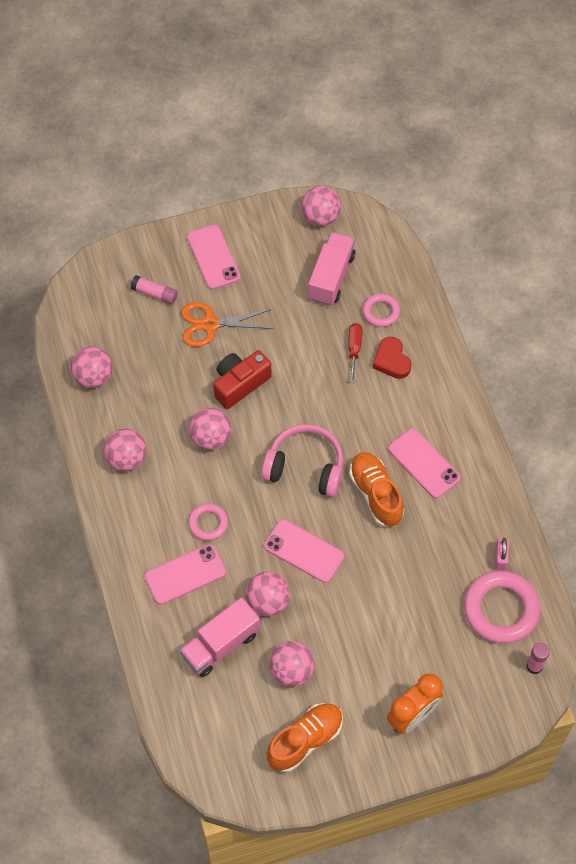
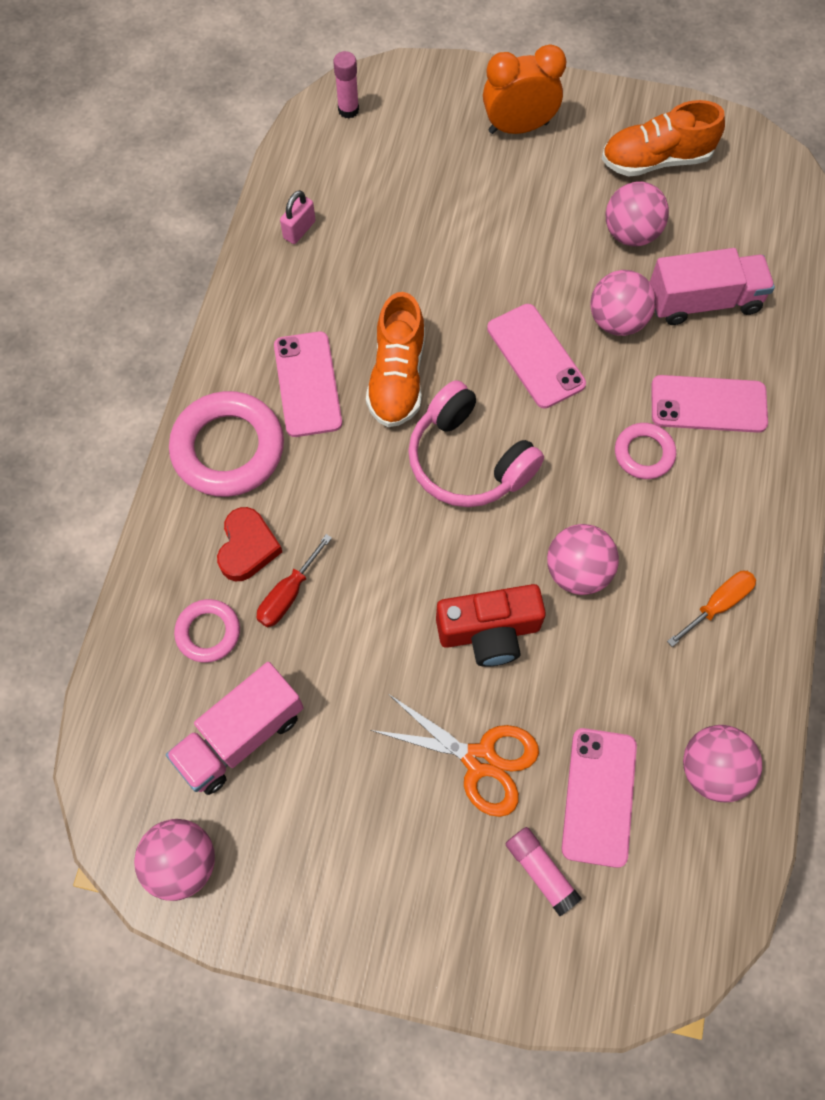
camera: 150 degrees left, 5 degrees up
(126, 459) = (717, 604): pink ball -> orange screwdriver
(213, 257) = (406, 887): pink phone -> pink phone (599, 796)
(501, 609) = (341, 179): pink ring -> pink ring (228, 449)

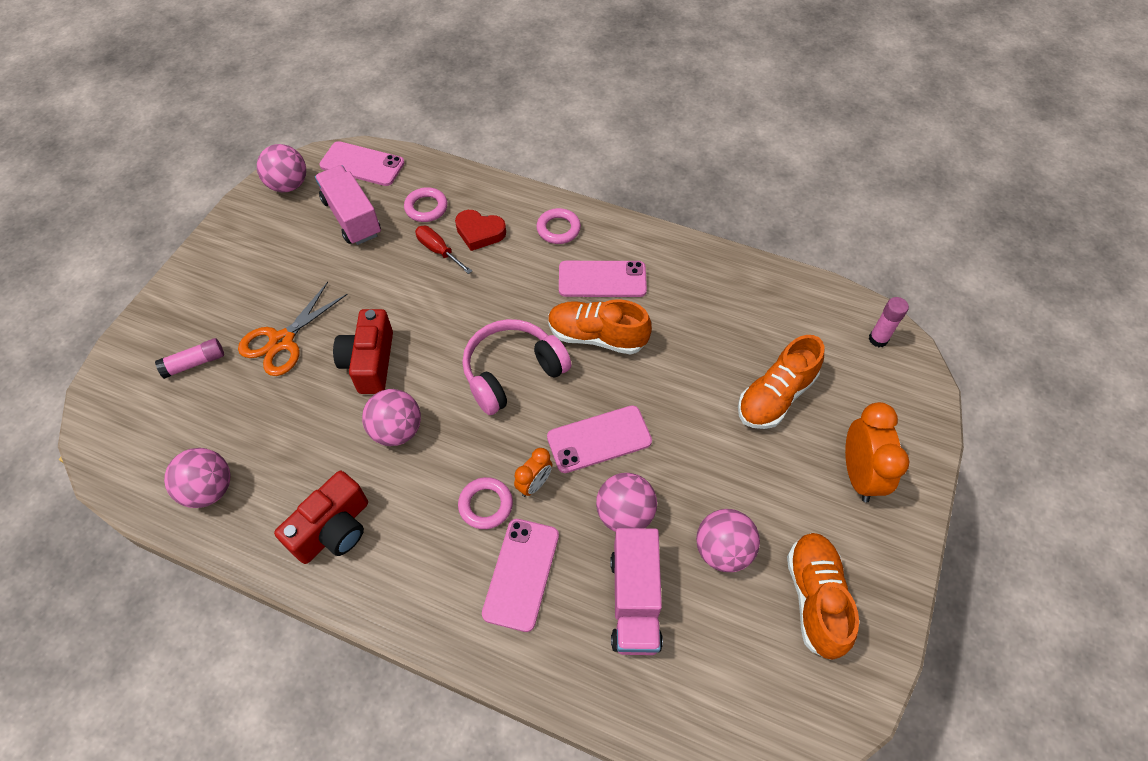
camera: 100 degrees right, 10 degrees down
(228, 449) = (558, 229): pink ring -> pink ring, size x0.54
(299, 230) = (748, 290): pink padlock -> none
(442, 198) = (775, 396): none -> orange shoe
(599, 796) = (225, 408): pink phone -> pink phone (362, 164)
(606, 410) = (534, 484): none -> orange clock
(717, 604) = (333, 529): orange screwdriver -> red camera

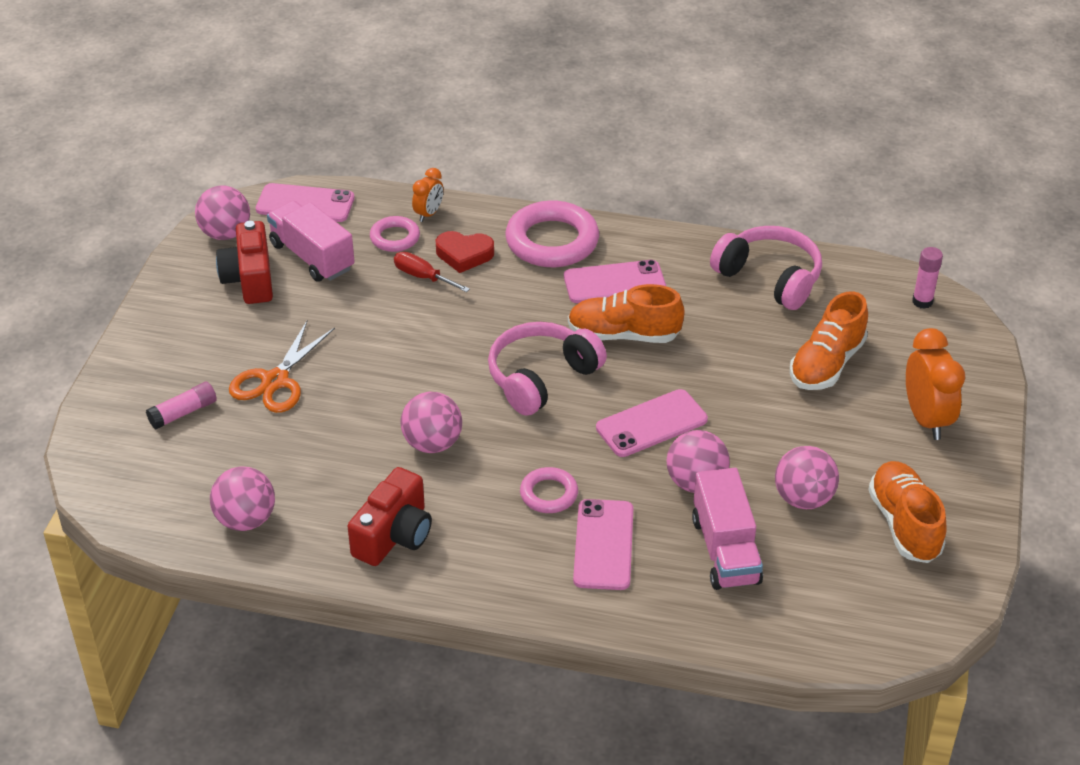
camera: 10 degrees left, 15 degrees down
(370, 362) = (381, 388): red camera -> red camera (250, 279)
(534, 484) = (594, 470): orange clock -> orange clock (428, 214)
(558, 229) = (552, 241): pink ring -> pink ring, size x1.86
(742, 294) = (769, 278): none -> pink headphones

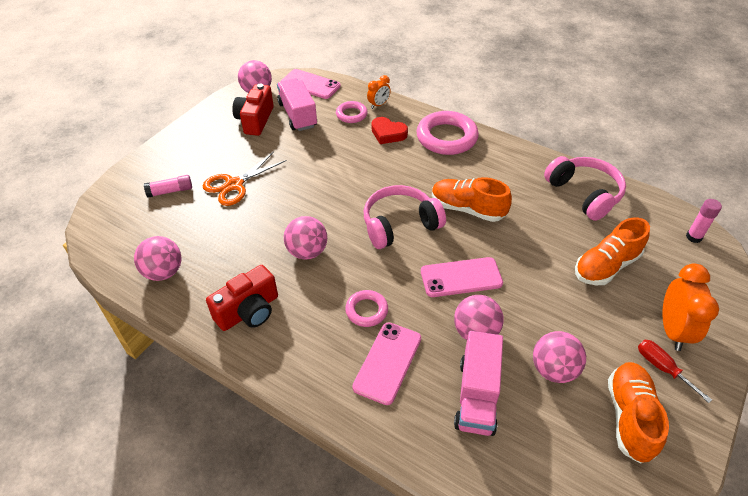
camera: 20 degrees right, 5 degrees up
(423, 277) = (356, 141): red screwdriver -> red screwdriver (662, 368)
(614, 283) = (476, 172): pink phone -> none

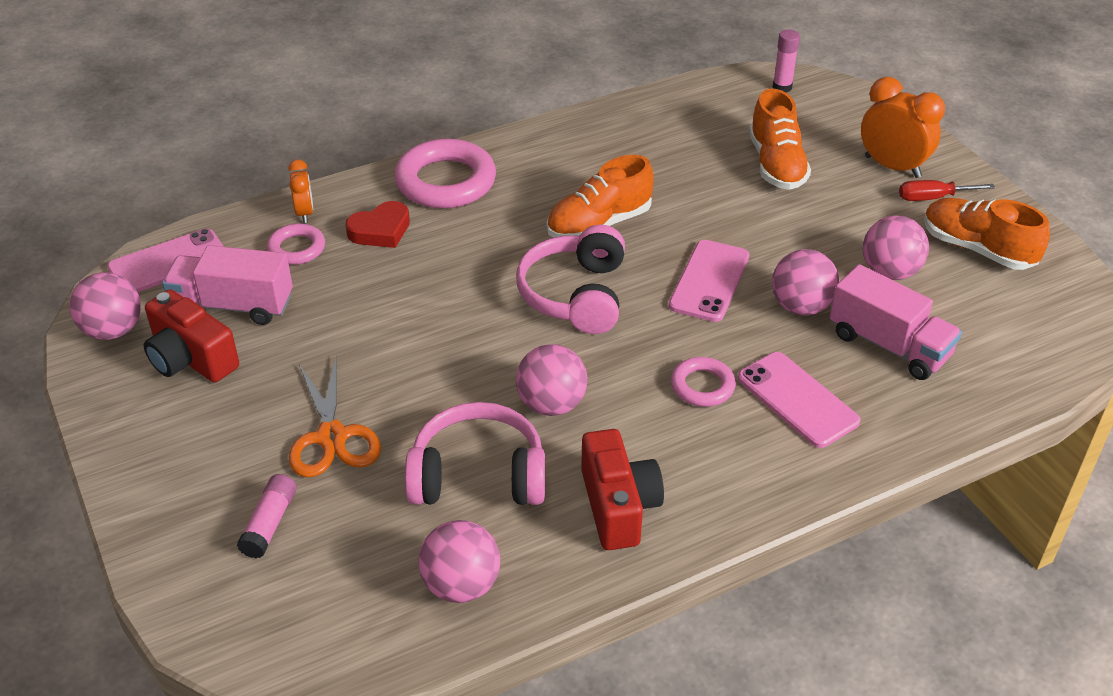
camera: 60 degrees left, 5 degrees down
(584, 194) = (655, 124): pink headphones -> pink headphones (478, 475)

